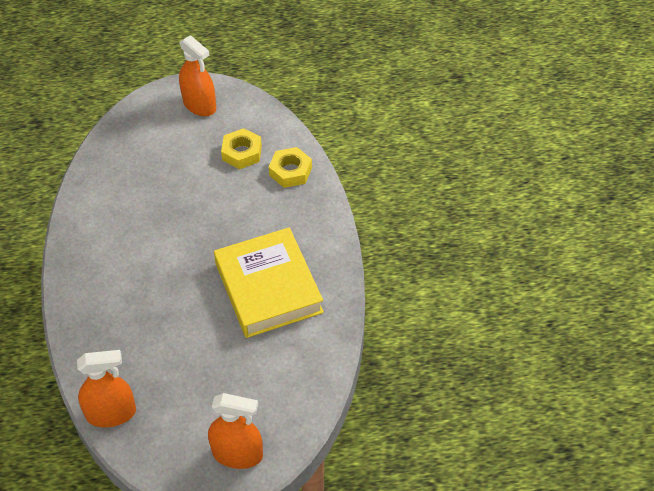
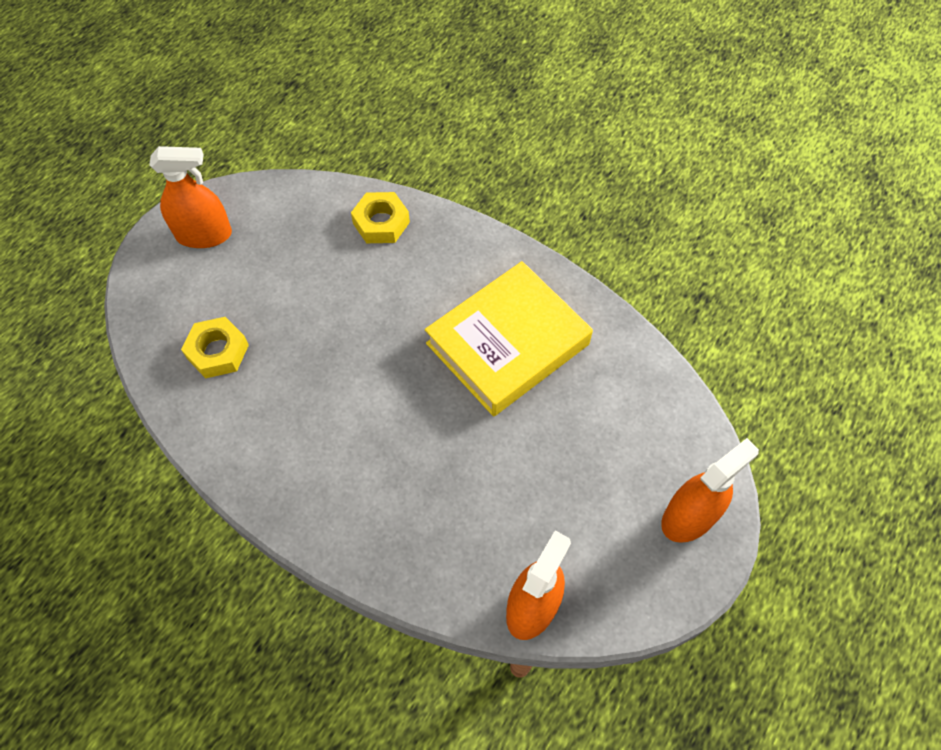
camera: 50 degrees left, 10 degrees up
(242, 153) = (311, 244): yellow nut -> yellow nut (218, 351)
(268, 288) = (507, 344): yellow book -> yellow book turned 60 degrees counterclockwise

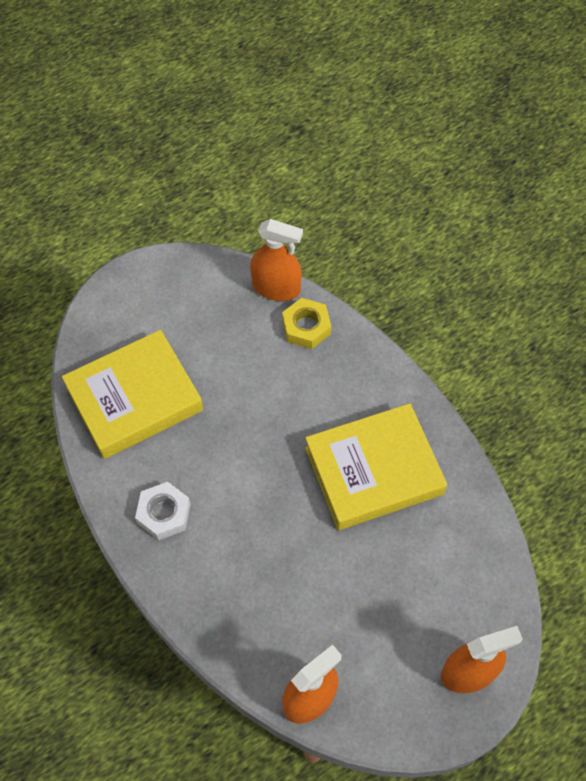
camera: 20 degrees right, 0 degrees up
(204, 235) = (156, 292): orange spray bottle -> orange spray bottle (276, 288)
(218, 351) = (134, 399): yellow nut -> yellow book
(294, 463) = (164, 513): none -> white nut

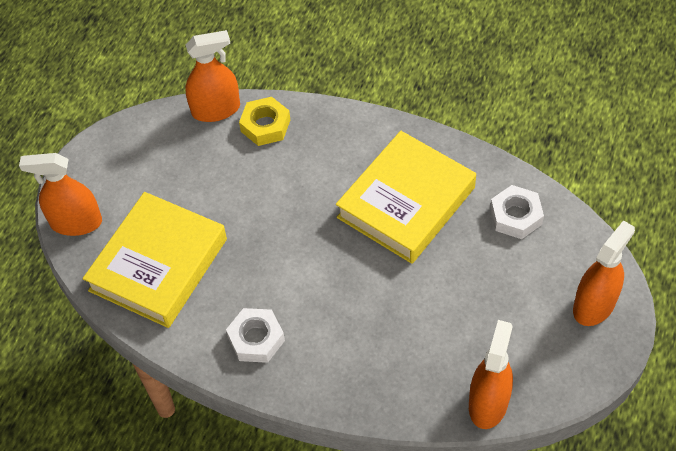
camera: 30 degrees left, 5 degrees down
(98, 322) = (76, 222): none -> orange spray bottle
(460, 544) = (515, 216): none -> white nut

